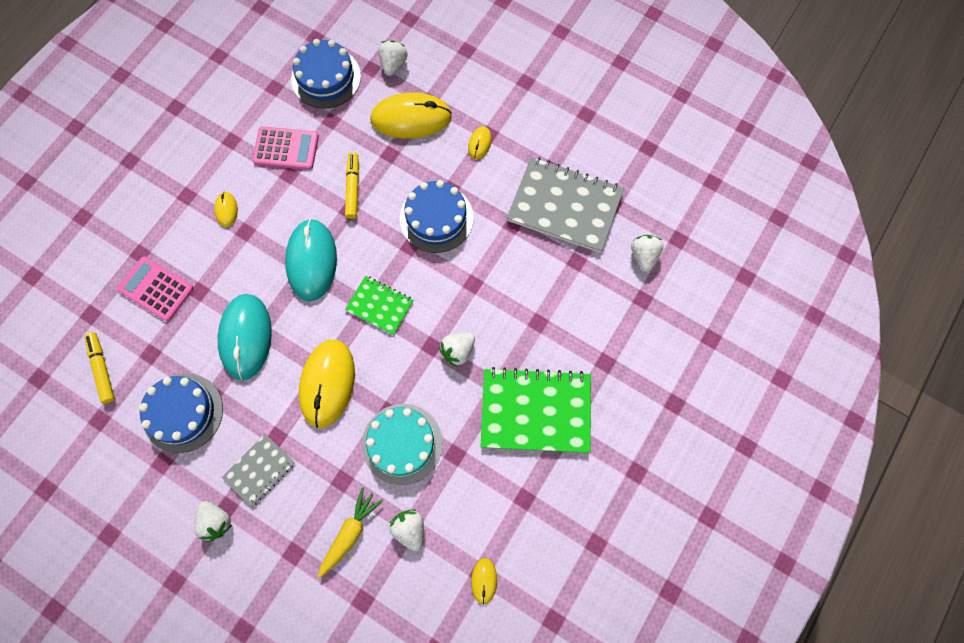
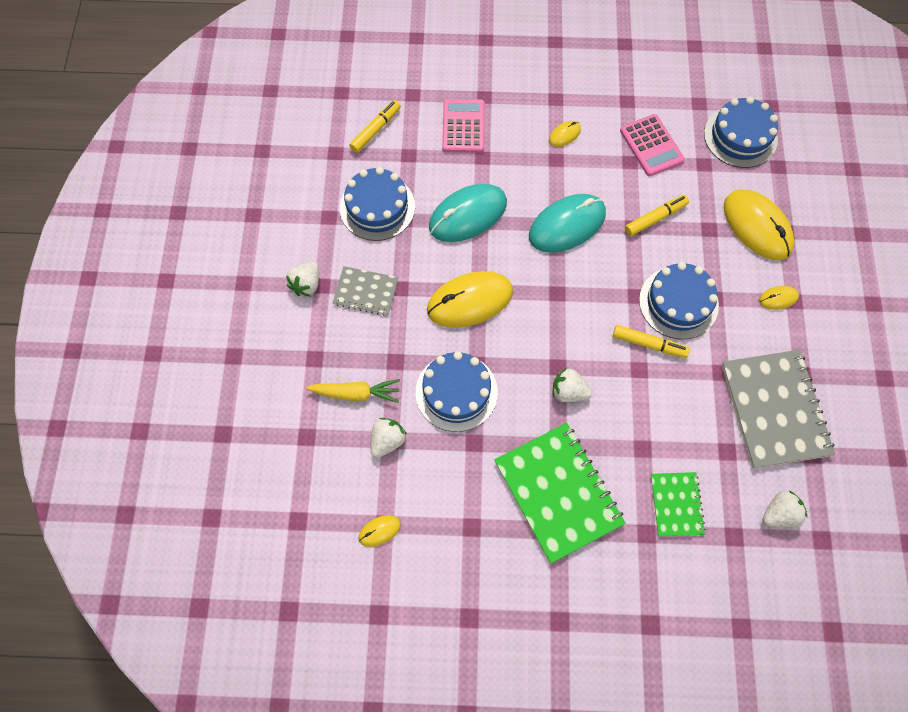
camera: 60 degrees right, 5 degrees down
(379, 306) = (565, 302): green notebook -> green notebook (676, 504)
(393, 64) = (797, 182): white strawberry -> none
(402, 443) = (456, 392): turquoise cake -> blue cake
(457, 263) = (649, 344): none -> yellow marker

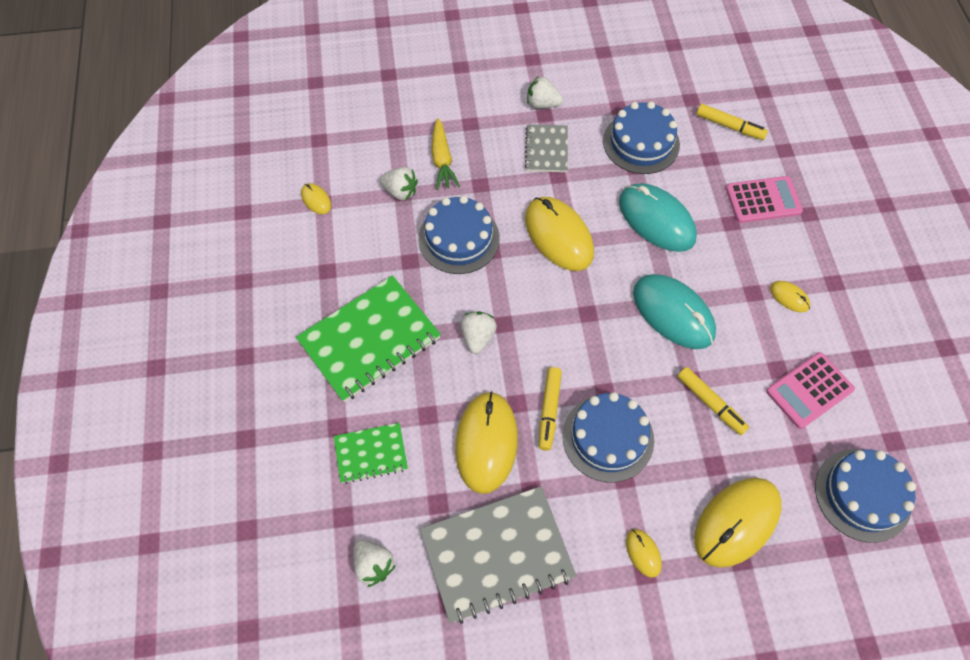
camera: 80 degrees right, 5 degrees down
(674, 402) = (486, 443): none -> yellow mouse

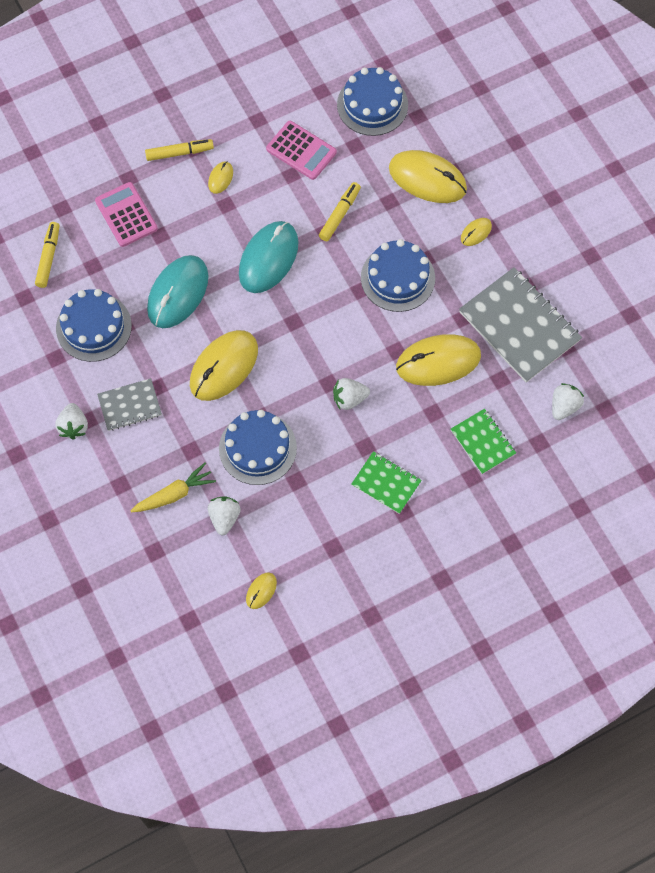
camera: 110 degrees left, 5 degrees up
(369, 340) = (386, 483): green notebook -> green notebook, size x0.54
(549, 410) = (393, 325): yellow marker -> yellow marker (179, 153)

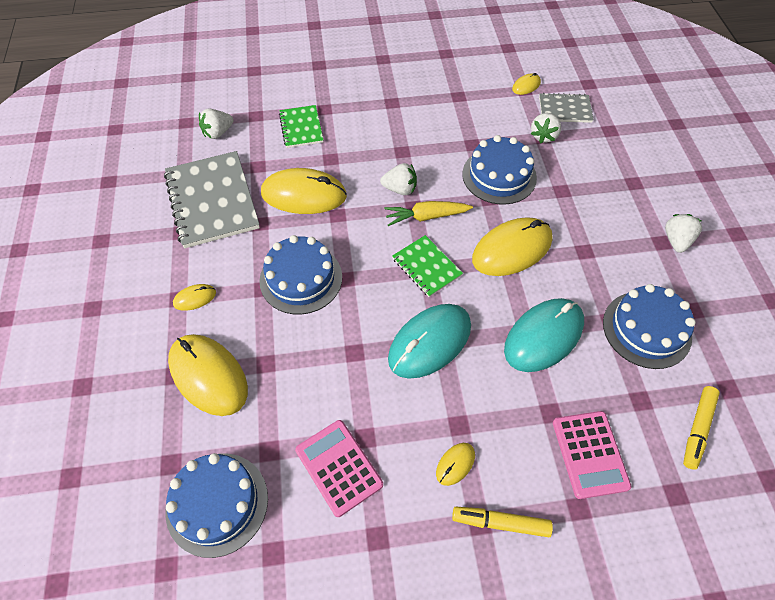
camera: 160 degrees left, 10 degrees down
(130, 405) = (616, 242): grey notebook -> grey notebook (565, 109)
(174, 494) = (584, 163): yellow carrot -> yellow carrot (426, 217)
(340, 214) = (329, 366): yellow marker -> none
(386, 483) = (396, 123): green notebook -> green notebook (426, 267)

